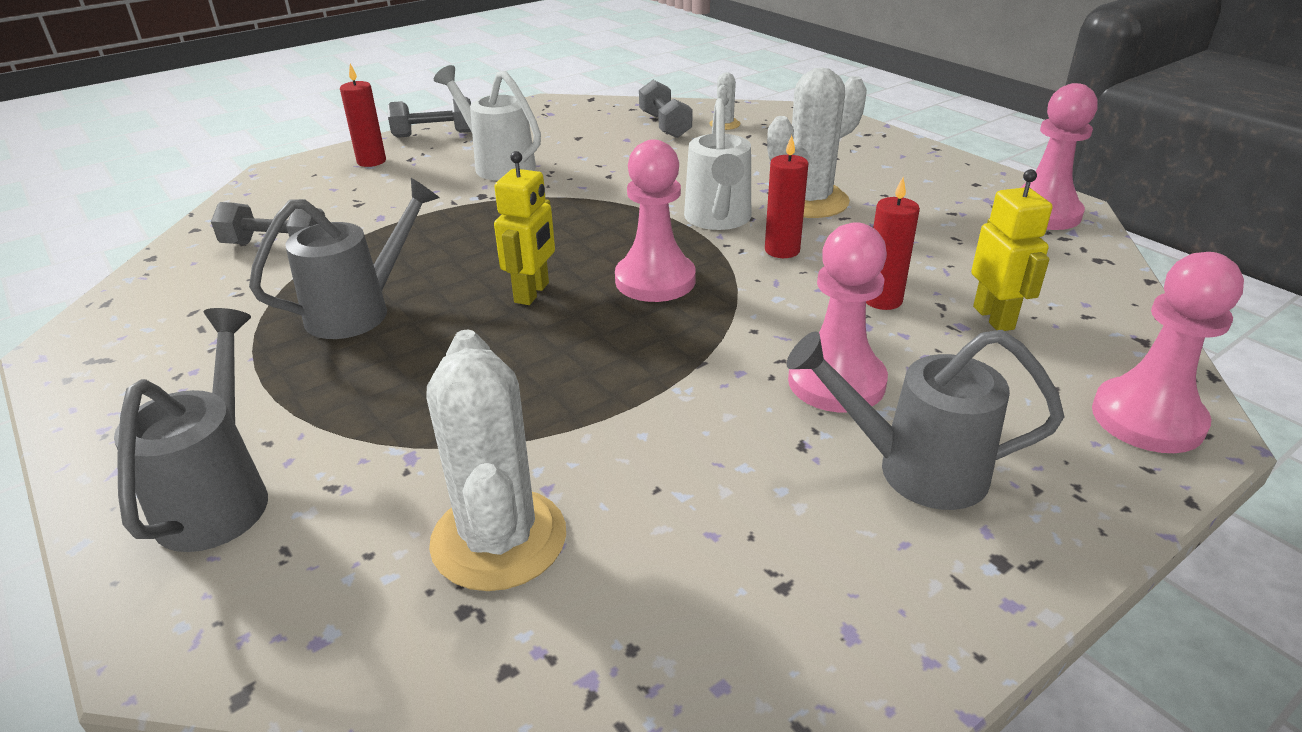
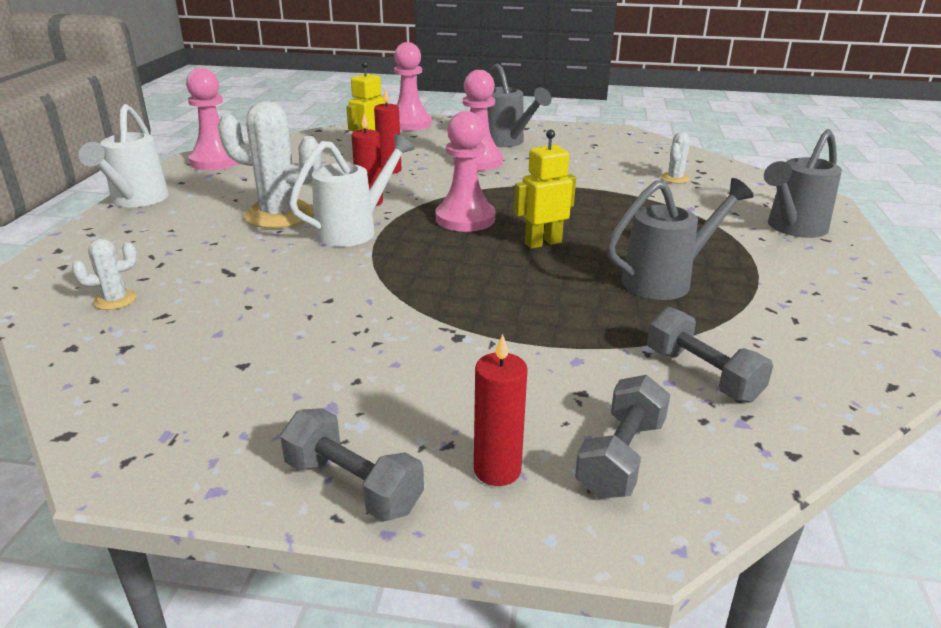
camera: 135 degrees left, 5 degrees down
(360, 310) = (665, 280): grey watering can -> grey watering can turned 150 degrees clockwise
(498, 165) = (382, 369): white watering can -> white watering can (136, 200)
(499, 539) = (675, 178): white cactus -> white cactus, size x0.47
(665, 125) = (148, 330): grey dumbbell -> grey dumbbell (621, 457)

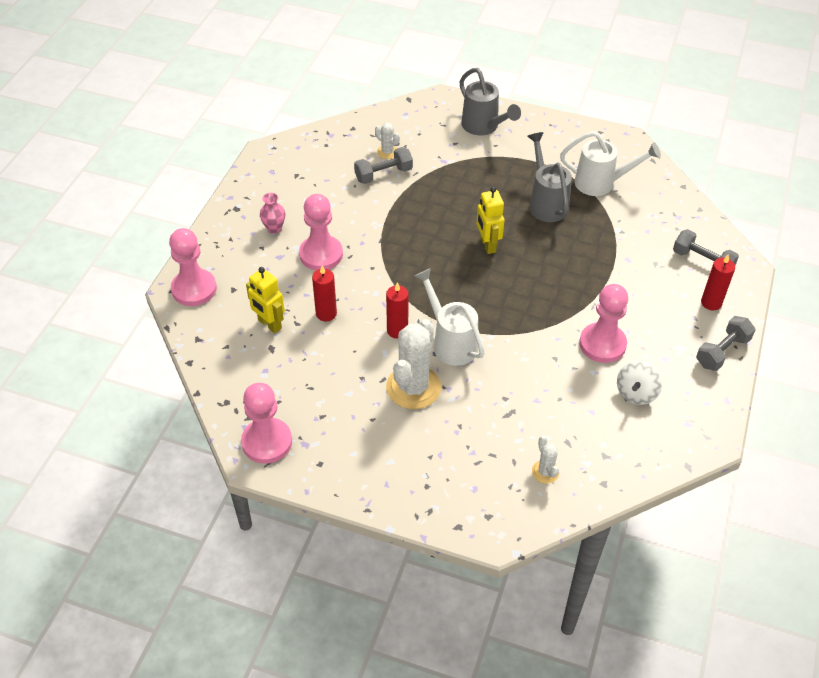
camera: 80 degrees left, 20 degrees up
(136, 200) = (360, 491): white watering can -> white watering can (601, 183)
(250, 374) = (636, 393): none -> white spinning top
(465, 219) = (441, 278): pink pawn -> pink pawn (602, 344)
(506, 142) = (274, 228): grey watering can -> pink vase
(702, 375) = (642, 218): grey dumbbell -> grey dumbbell (383, 174)

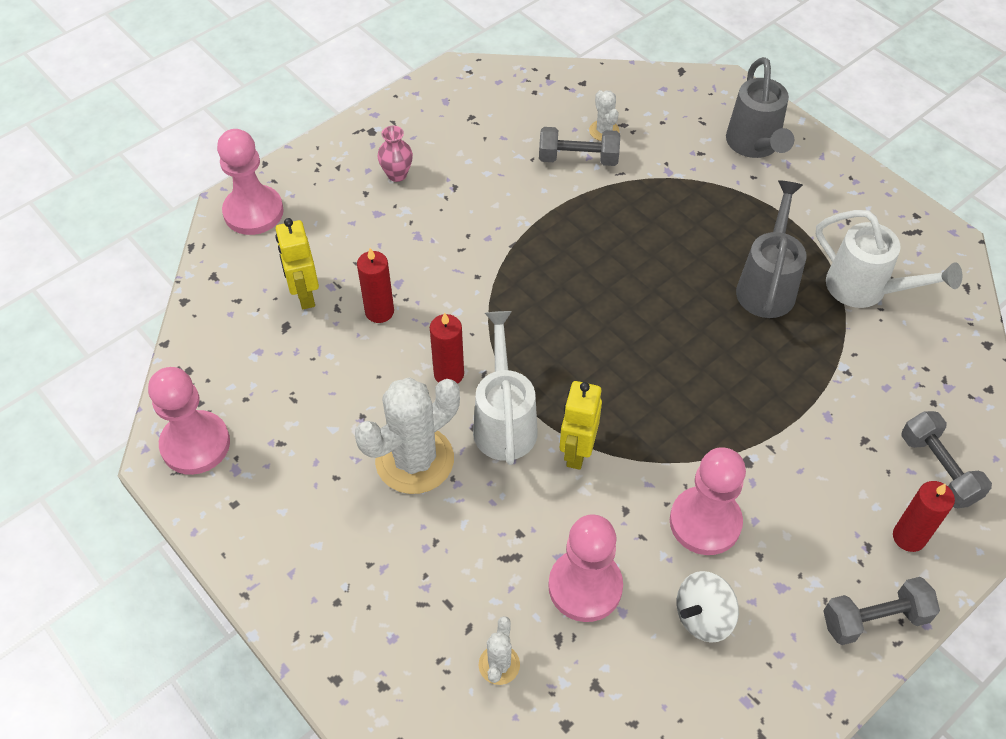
camera: 30 degrees right, 5 degrees up
(321, 254) = (428, 232): pink pawn -> pink pawn (585, 586)
(487, 245) = (645, 310): yellow robot -> yellow robot (577, 452)

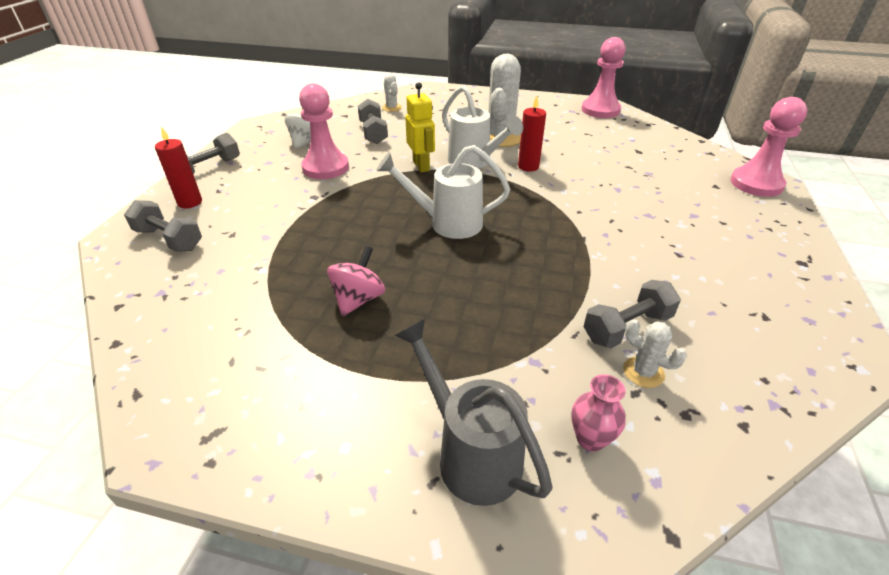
camera: 145 degrees right, 15 degrees down
(305, 295) = (654, 164): yellow robot -> none
(379, 311) = (605, 174): red candle -> none
(397, 174) = (728, 242): pink vase -> pink vase (590, 439)
(585, 586) = (373, 133): pink pawn -> grey dumbbell
(767, 285) = (358, 299): grey watering can -> pink spinning top
(865, 289) = (258, 338): white watering can -> white watering can (447, 223)

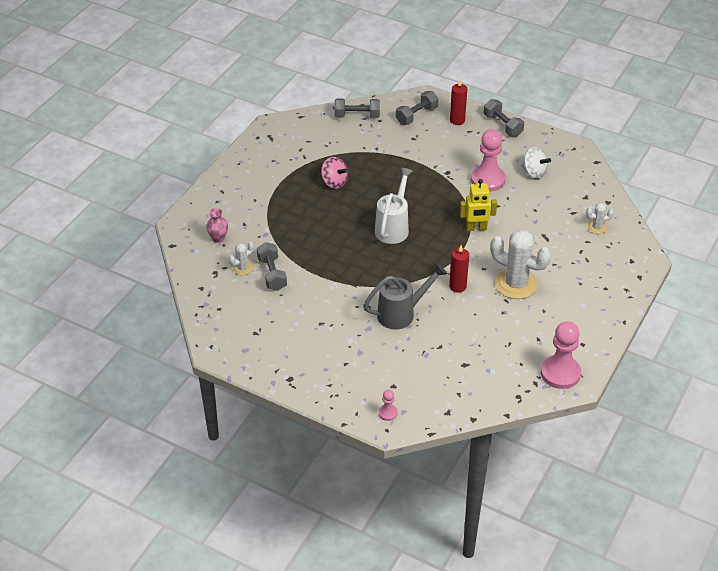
camera: 105 degrees right, 5 degrees up
(373, 133) = (543, 210): grey dumbbell -> grey dumbbell (357, 116)
(471, 453) = (228, 203): grey watering can -> grey watering can (401, 314)
(474, 162) = (474, 258): white watering can -> none
(756, 184) = (388, 413): pink pawn -> pink pawn, size x0.46

